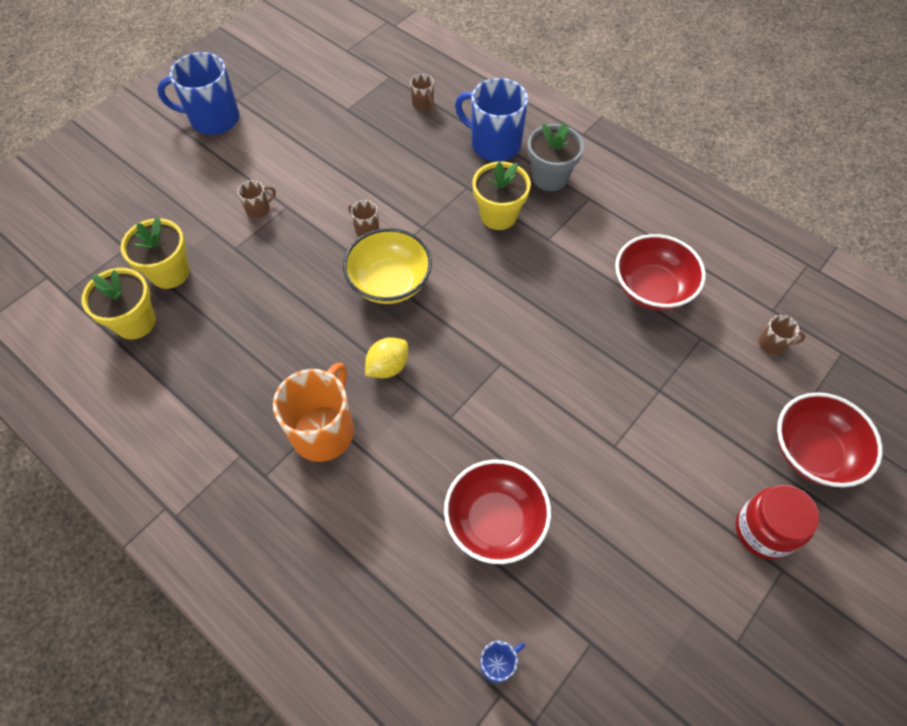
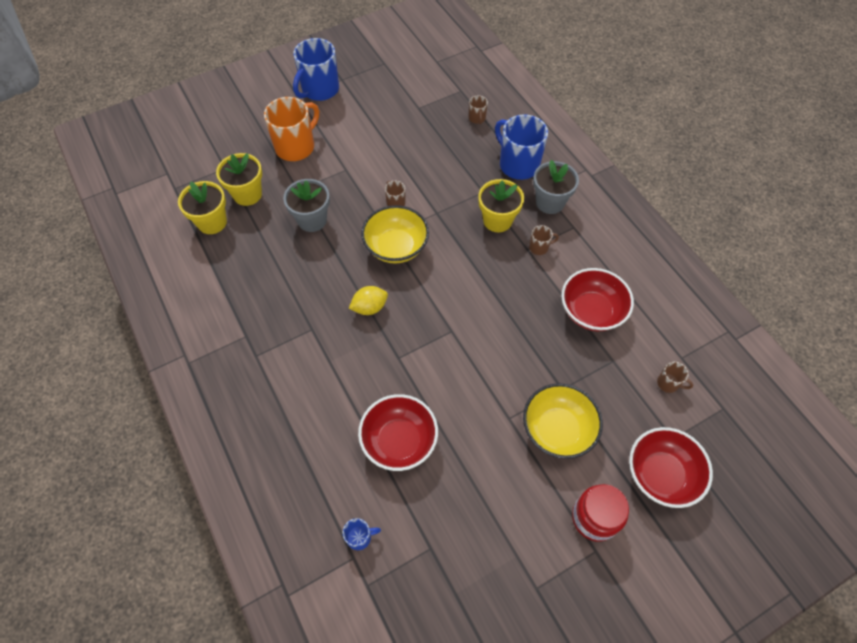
camera: 20 degrees right, 0 degrees up
(213, 119) = (319, 90): blue mug -> blue mug turned 75 degrees counterclockwise
(258, 209) = (325, 166): brown mug -> brown mug (539, 247)
(269, 280) = (312, 220): none -> grey flower pot
(324, 431) = (307, 338): orange mug -> orange mug (296, 147)
(675, 440) = (557, 430): none -> yellow bowl

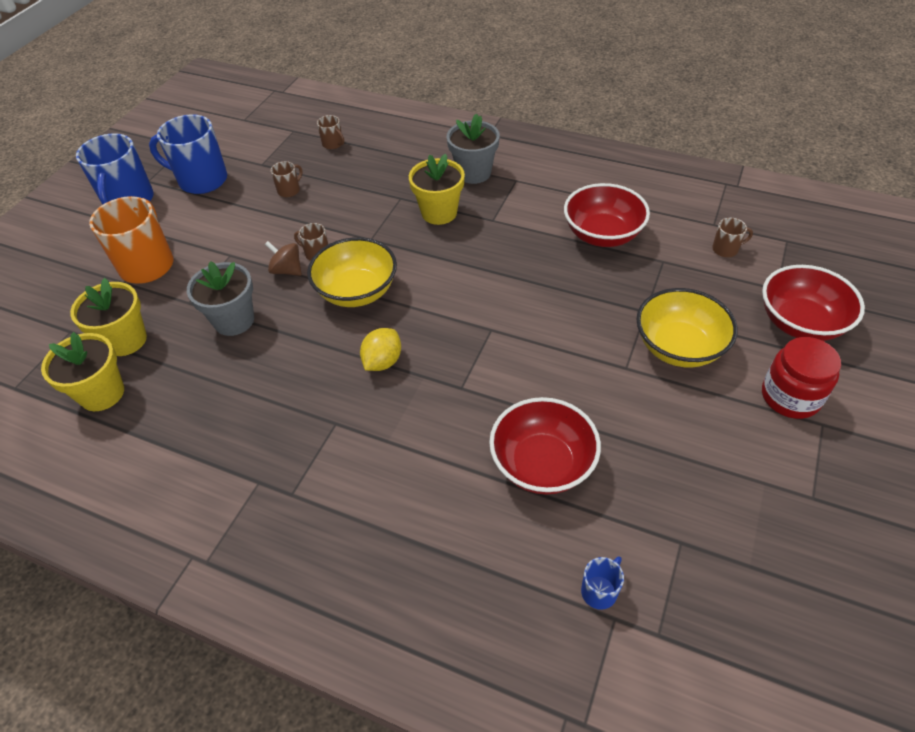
camera: 35 degrees left, 10 degrees down
(369, 203) = (287, 270): none -> brown spinning top
(518, 164) = (412, 160): blue mug -> blue mug (202, 180)
(539, 247) = (501, 212): brown mug -> brown mug (289, 190)

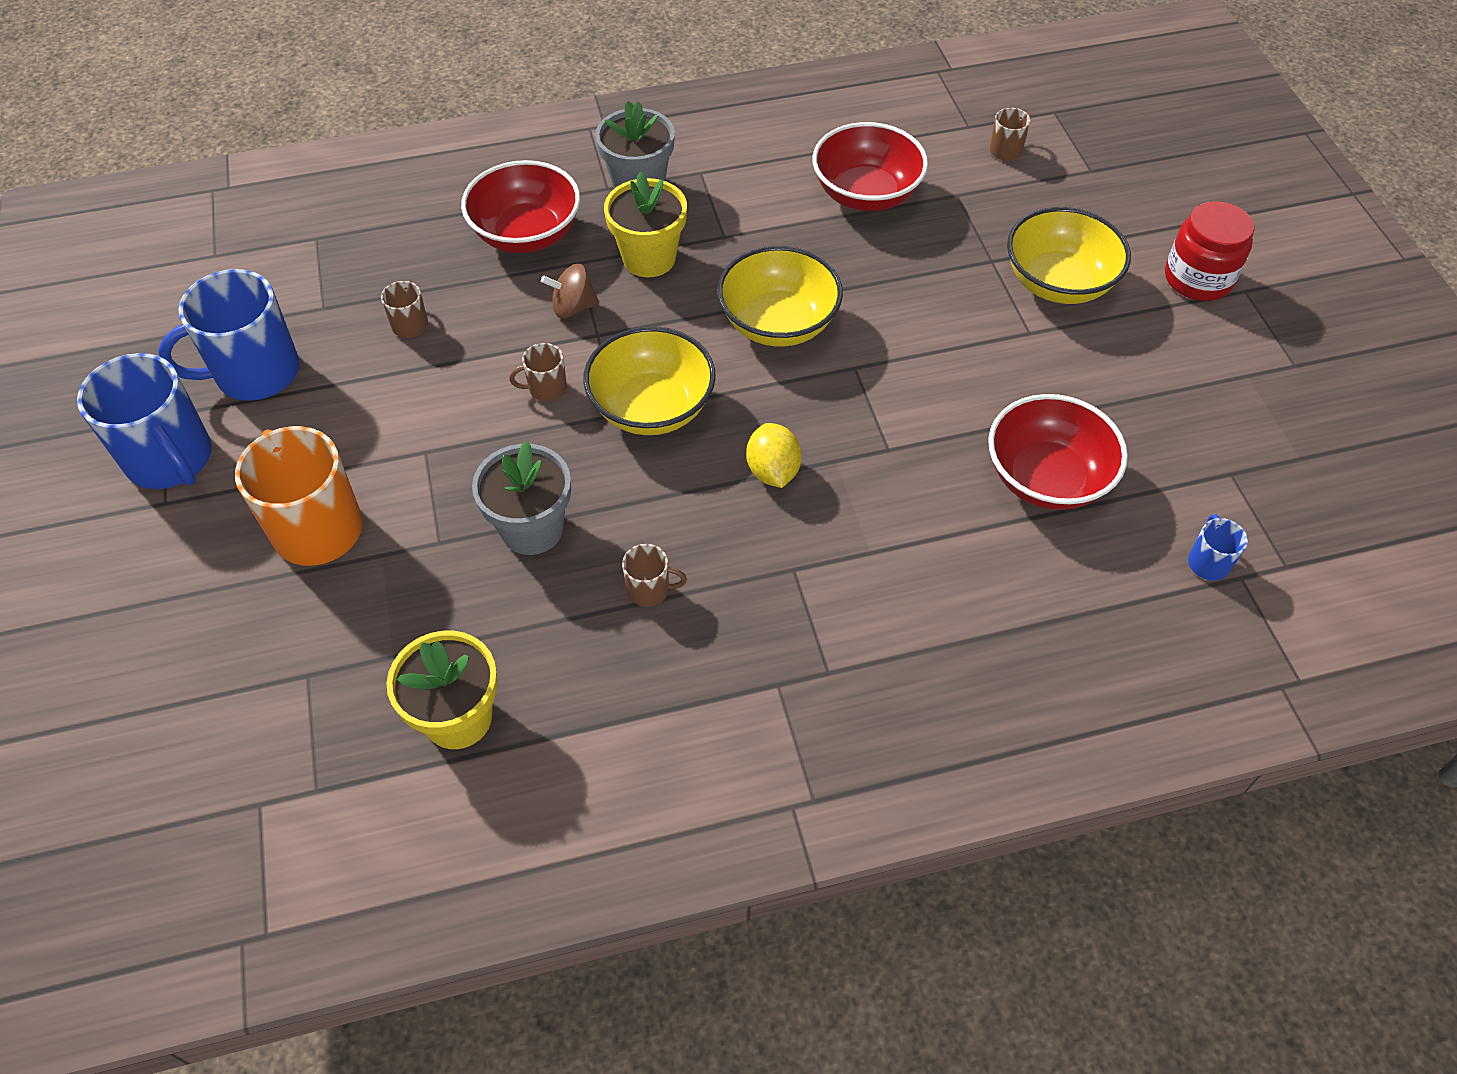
camera: 40 degrees left, 5 degrees up
(126, 340) = (408, 637): yellow flower pot -> none
(287, 270) = (530, 429): brown spinning top -> brown spinning top (573, 307)
(333, 144) = (400, 231): brown mug -> brown mug (649, 590)
(472, 282) = (778, 323): none -> yellow bowl
(800, 322) = (1142, 197): red bowl -> red bowl (526, 234)

